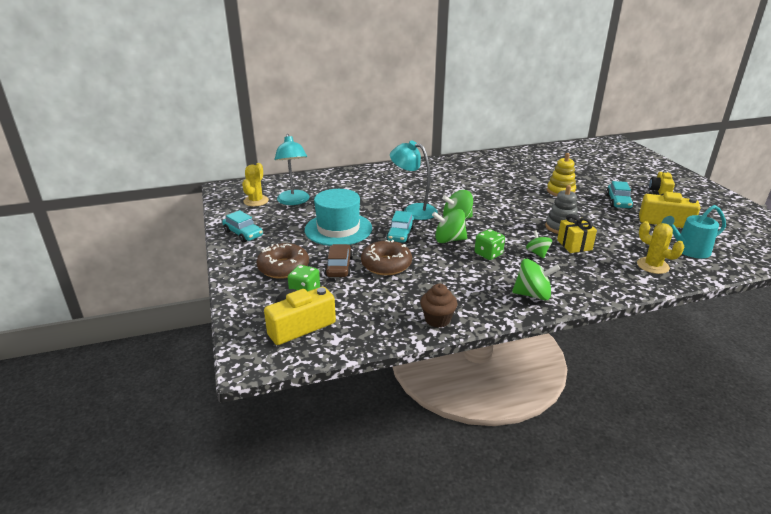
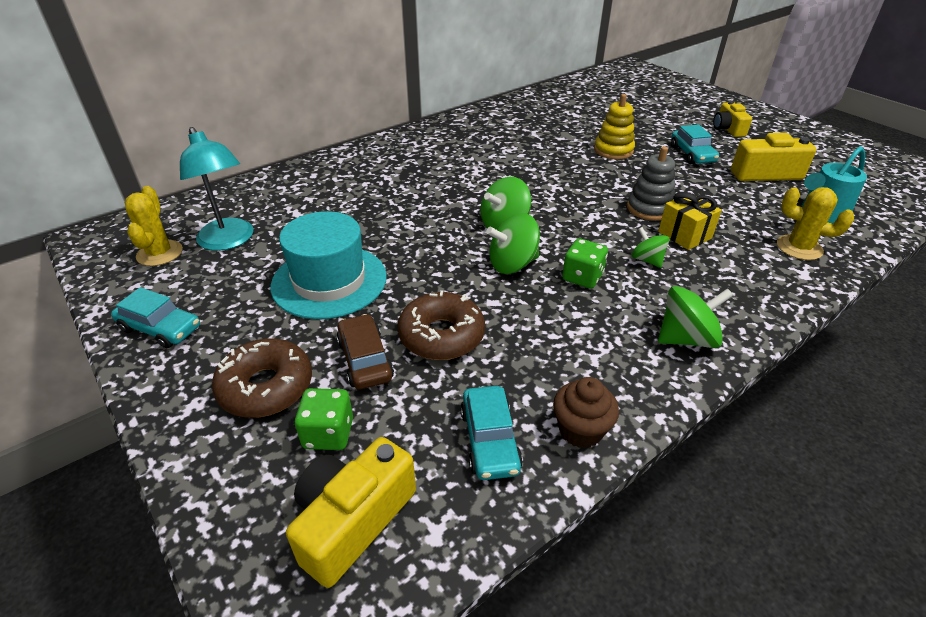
camera: 20 degrees left, 10 degrees up
(400, 234) = (434, 269): turquoise car -> turquoise car (489, 440)
(413, 210) = (431, 220): turquoise lamp -> none

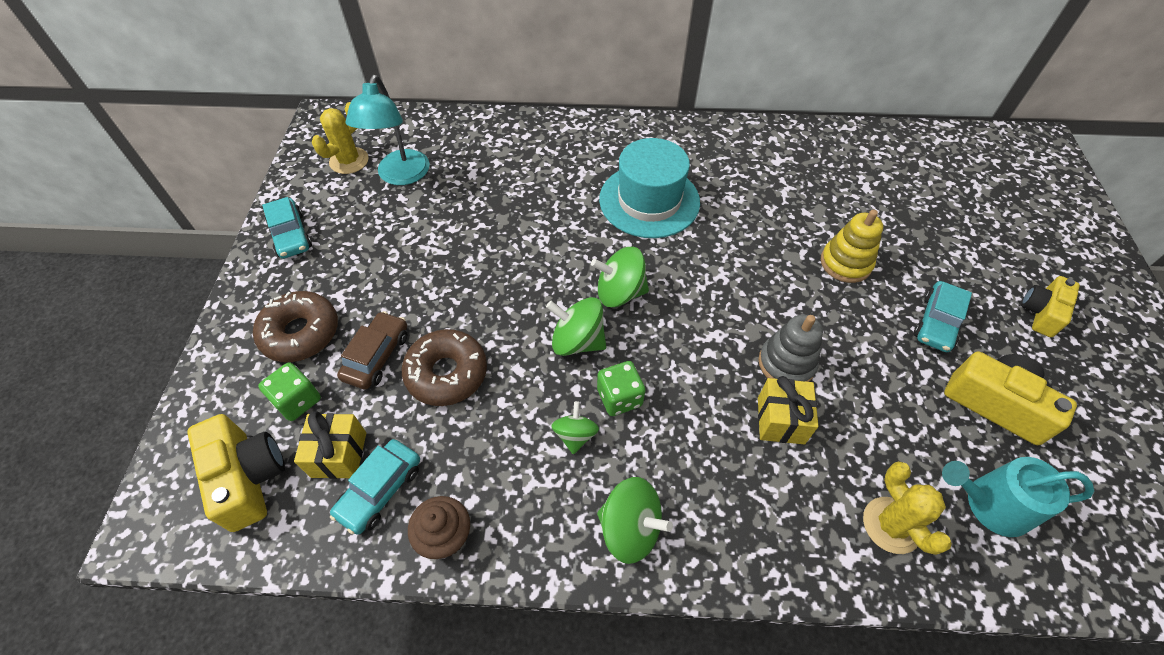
camera: 40 degrees right, 15 degrees up
(329, 281) = (426, 263): turquoise hat -> turquoise hat (649, 200)
(352, 520) = (248, 477): yellow camera -> yellow camera turned 75 degrees clockwise
(420, 442) = (339, 454): none -> yellow gift
(647, 260) = (703, 422): green spinning top -> green spinning top (575, 435)

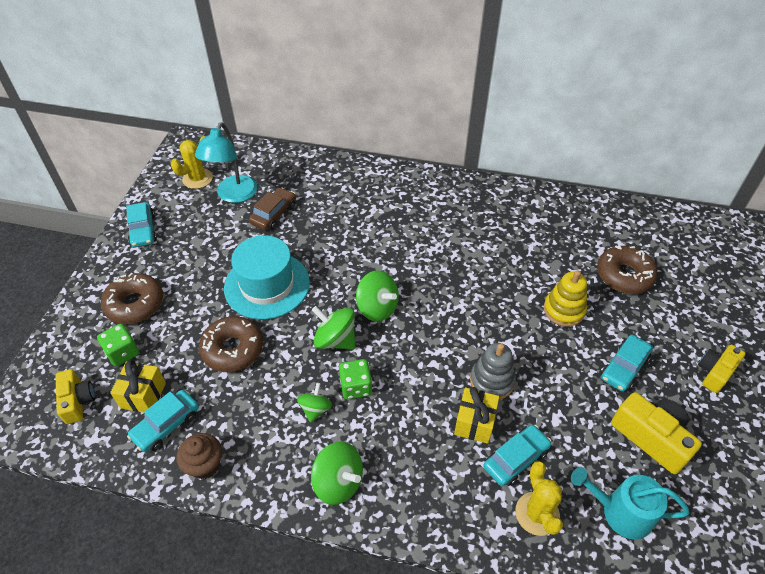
camera: 10 degrees right, 5 degrees down
(248, 477) = (78, 401): yellow camera -> yellow camera, size x0.66
(377, 356) = (185, 329): brown car -> brown car (274, 214)
(620, 292) = (377, 308): green spinning top -> green spinning top turned 150 degrees counterclockwise
(649, 200) = (420, 239): turquoise hat -> turquoise hat (267, 285)
(844, 458) = (515, 459): none -> turquoise car
(902, 212) = (624, 275): none -> brown donut

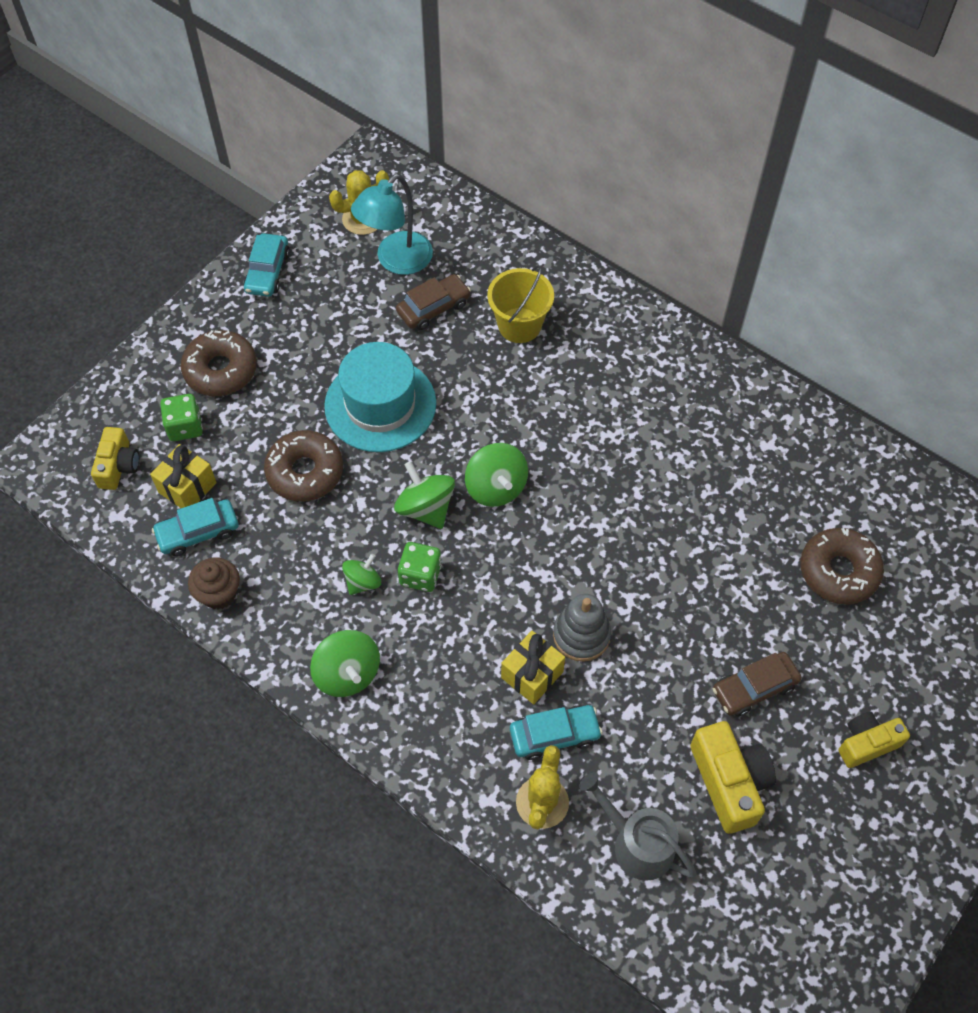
camera: 25 degrees right, 10 degrees up
(337, 205) = (519, 325): none -> yellow bucket
(564, 310) = (726, 585): yellow stacking toy -> none
(621, 512) = (637, 844): turquoise watering can -> grey watering can
(624, 367) = (754, 688): turquoise car -> brown car

